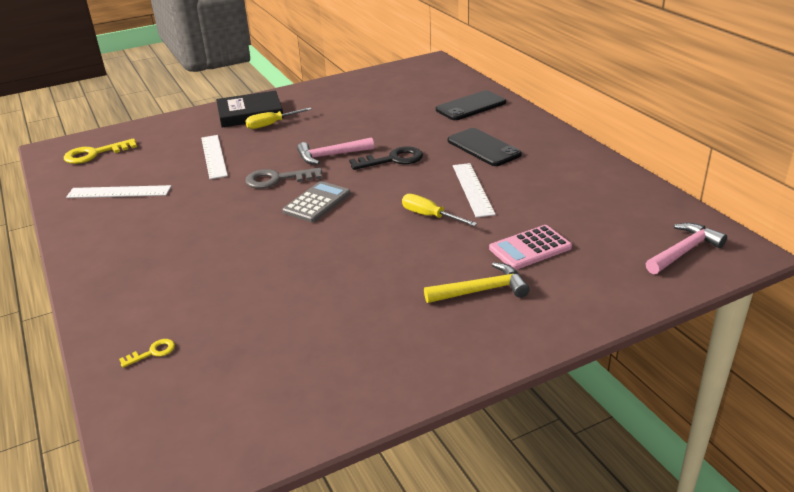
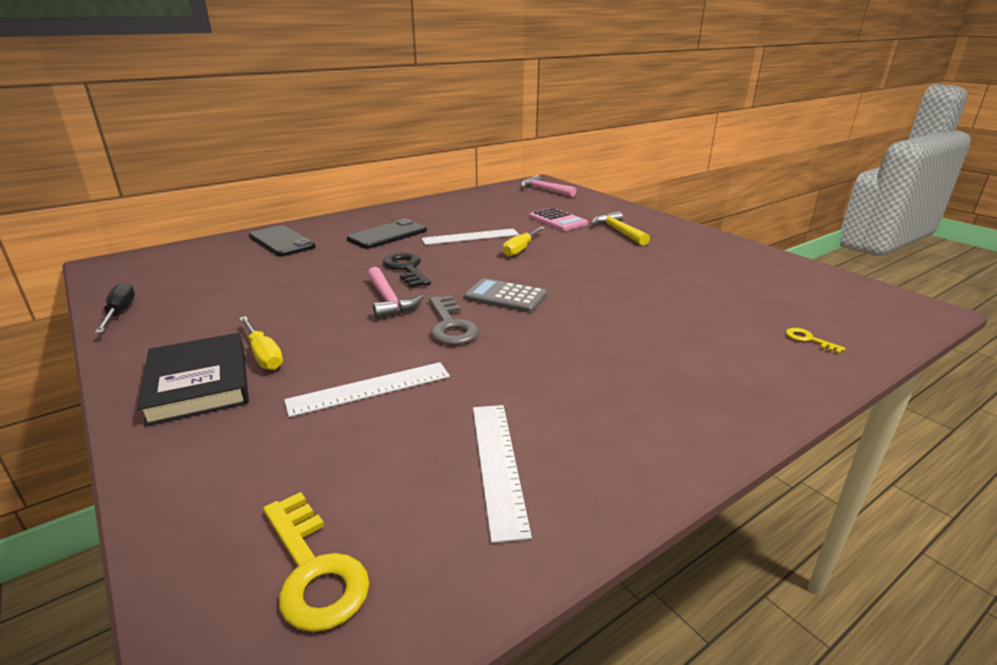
camera: 100 degrees left, 5 degrees down
(349, 80) = (119, 312): none -> black screwdriver

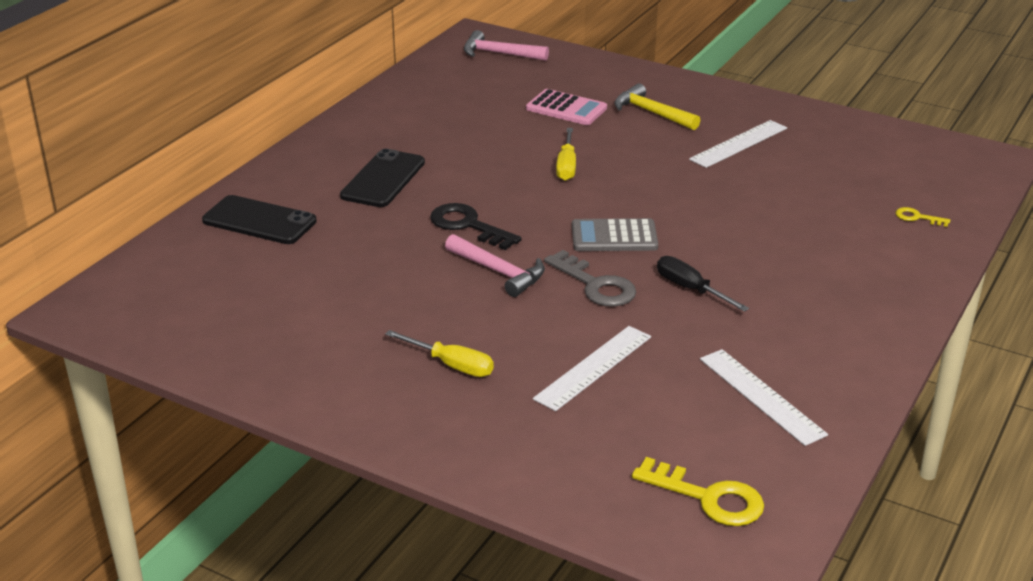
camera: 25 degrees left, 5 degrees up
(119, 312) = (216, 364): black screwdriver -> black screwdriver (690, 289)
(199, 383) = (430, 408): black book -> none
(470, 237) = (489, 159): white ruler -> white ruler (739, 144)

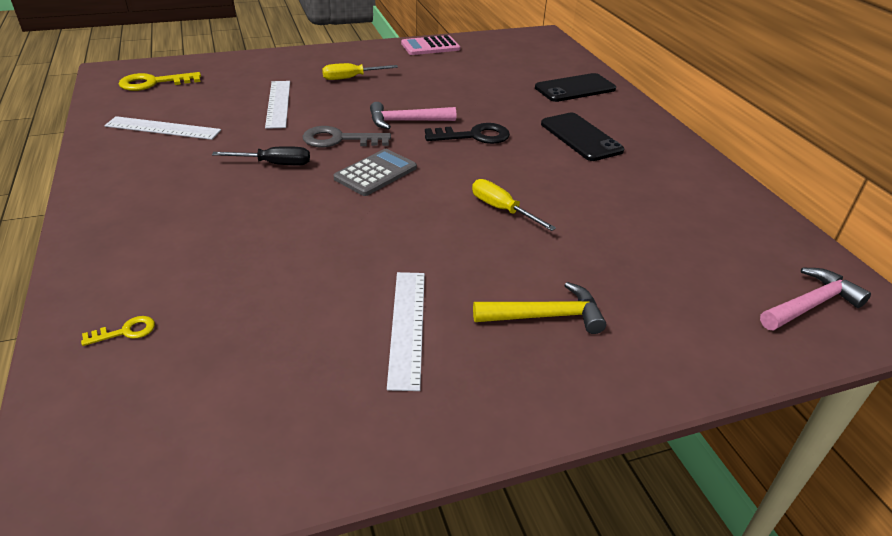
camera: 130 degrees right, 5 degrees up
(566, 108) = (615, 269): pink calculator -> pink calculator (430, 46)

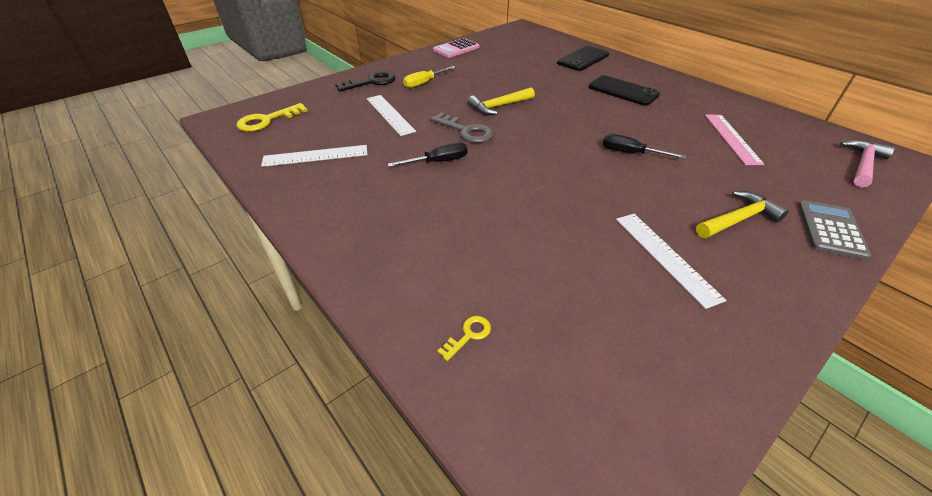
camera: 20 degrees left, 5 degrees up
(339, 139) = (466, 131): grey key -> grey key turned 120 degrees counterclockwise
(375, 173) = (519, 149): grey calculator -> grey calculator (830, 229)
(406, 121) = (499, 106): pink hammer -> yellow hammer
(474, 136) = (556, 106): black key -> black key (371, 82)
(502, 209) = (630, 153): yellow screwdriver -> black screwdriver
(658, 225) = (731, 138): none -> pink ruler

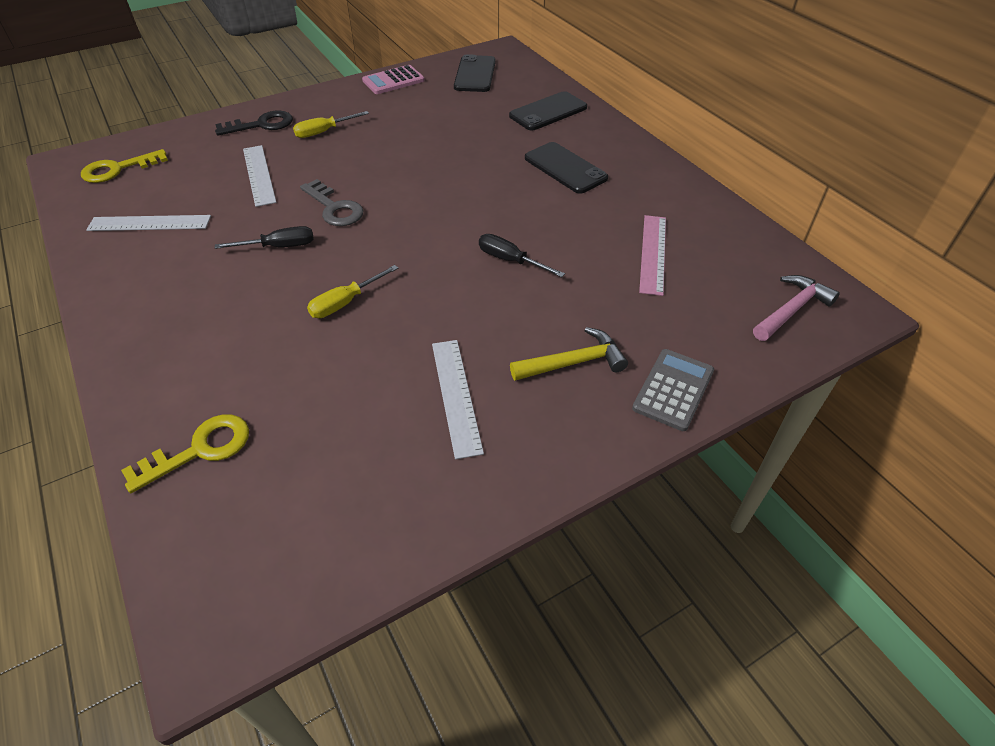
camera: 10 degrees right, 5 degrees up
(468, 335) = (199, 450): yellow key -> yellow key, size x1.93
(499, 106) = (394, 176): yellow hammer -> none
(513, 41) = (475, 74): none -> black phone
(521, 196) = (345, 303): none -> yellow screwdriver

